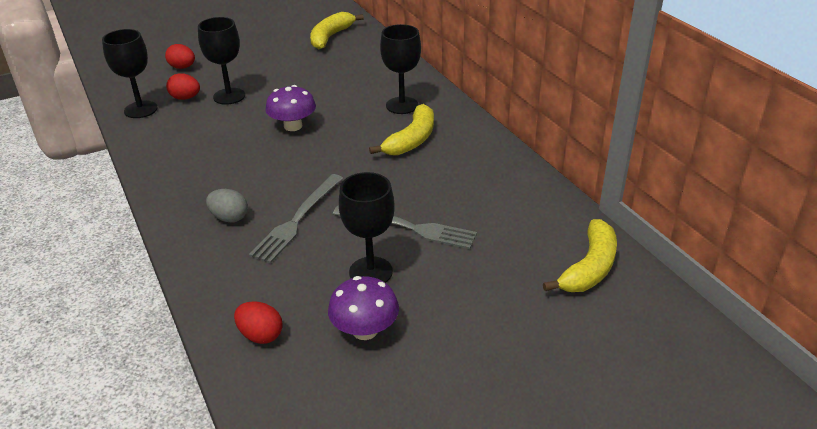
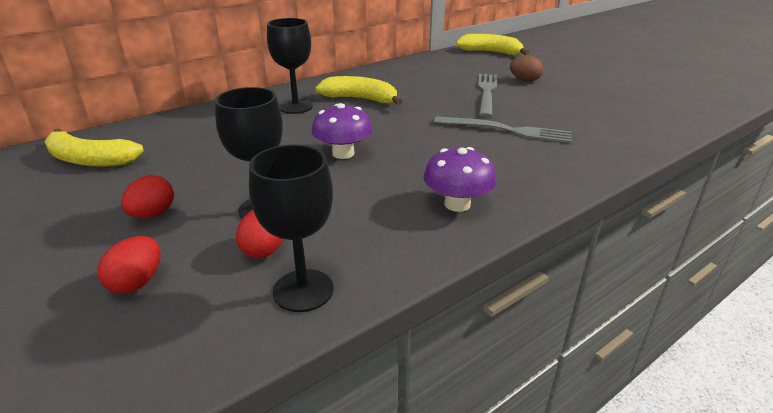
camera: 100 degrees left, 5 degrees down
(229, 218) = (527, 160): grey egg -> none
(260, 335) = (647, 126): red egg -> red egg (153, 214)
(365, 330) = (602, 97): purple mushroom -> purple mushroom (457, 204)
(370, 272) = (546, 100): black goblet -> none
(448, 272) = (525, 80): none -> brown egg

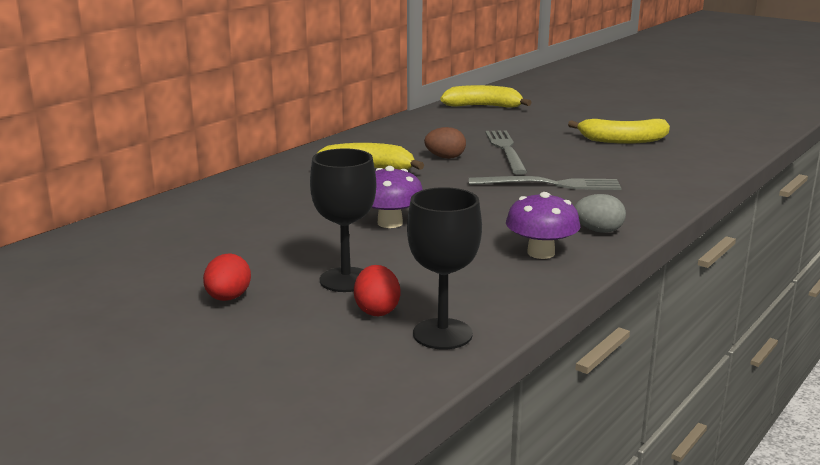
camera: 15 degrees left, 10 degrees down
(90, 160) = (95, 260): yellow banana -> yellow banana (622, 140)
(137, 282) = (271, 350): red egg -> none
(295, 107) = (295, 184): black goblet -> none
(525, 80) = (540, 134): brown egg -> brown egg (445, 157)
(526, 186) = (598, 231): none -> grey egg

